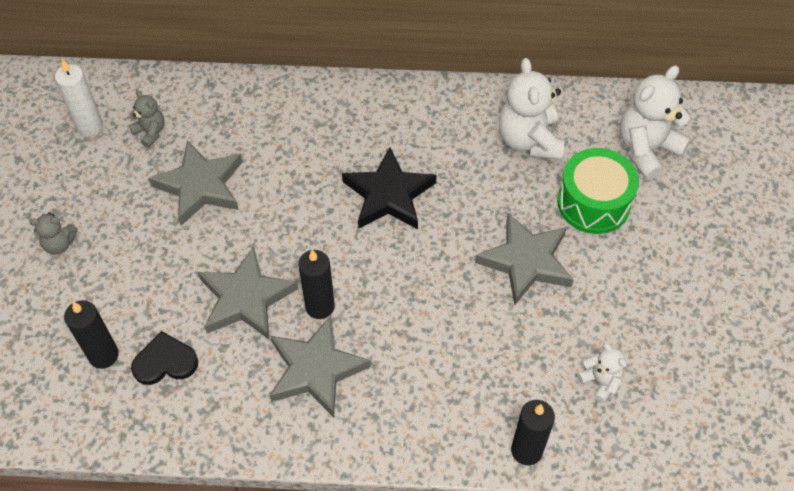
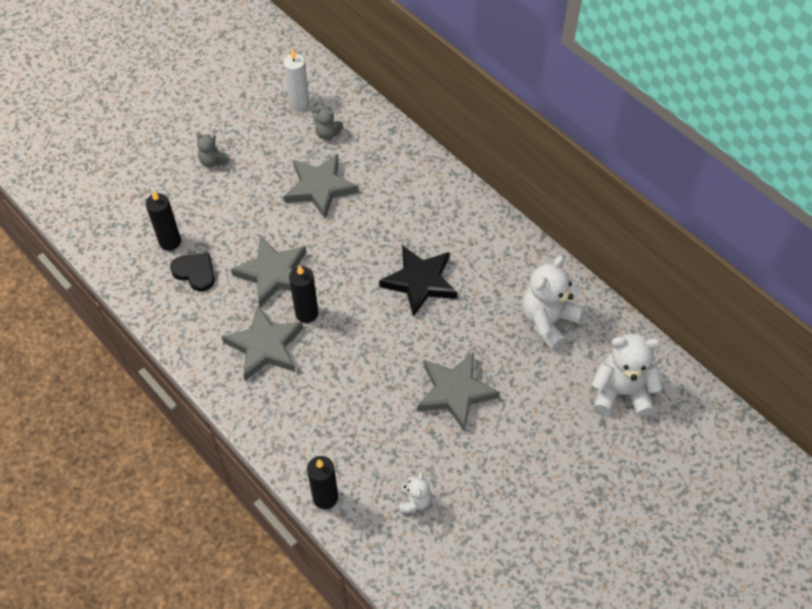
camera: 45 degrees right, 0 degrees up
(150, 132) = (327, 134): grey teddy bear -> grey teddy bear turned 105 degrees clockwise
(593, 203) = (542, 394): green drum -> none

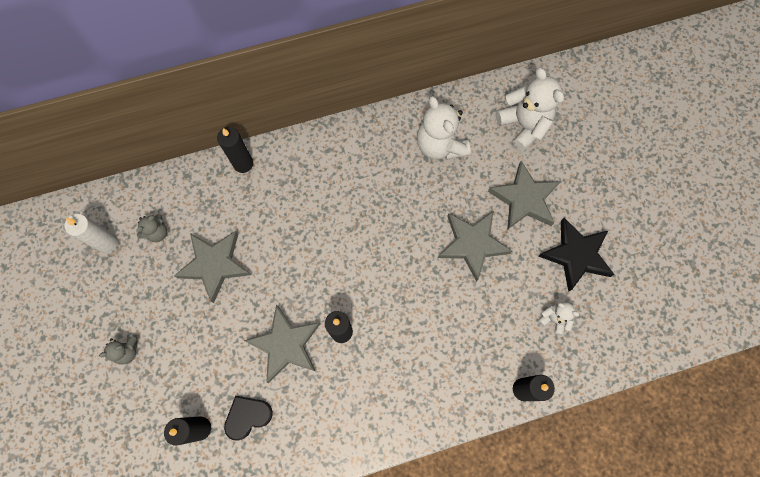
camera: 65 degrees left, 15 degrees up
(265, 346) = (357, 382): grey star -> grey star (524, 199)
(420, 282) = (356, 224): black star -> black star (576, 255)
(429, 166) = (243, 164): none -> black candle
(621, 392) = (524, 125): white teddy bear -> white teddy bear turned 120 degrees clockwise

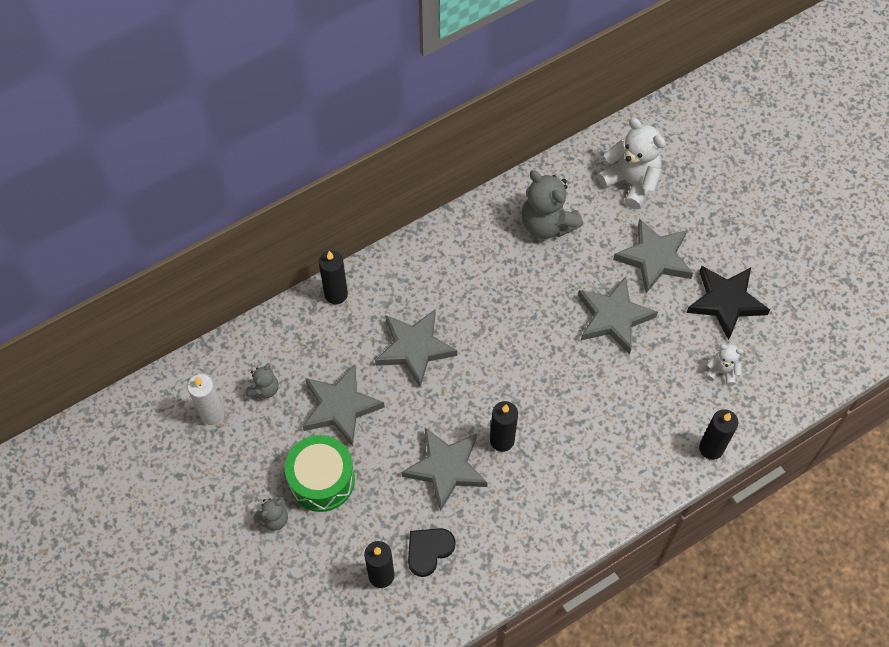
camera: 15 degrees left, 10 degrees down
(178, 326) = (321, 480): none -> green drum
(293, 228) = (414, 348): none -> grey star
(440, 145) = (547, 224): white teddy bear -> grey teddy bear

